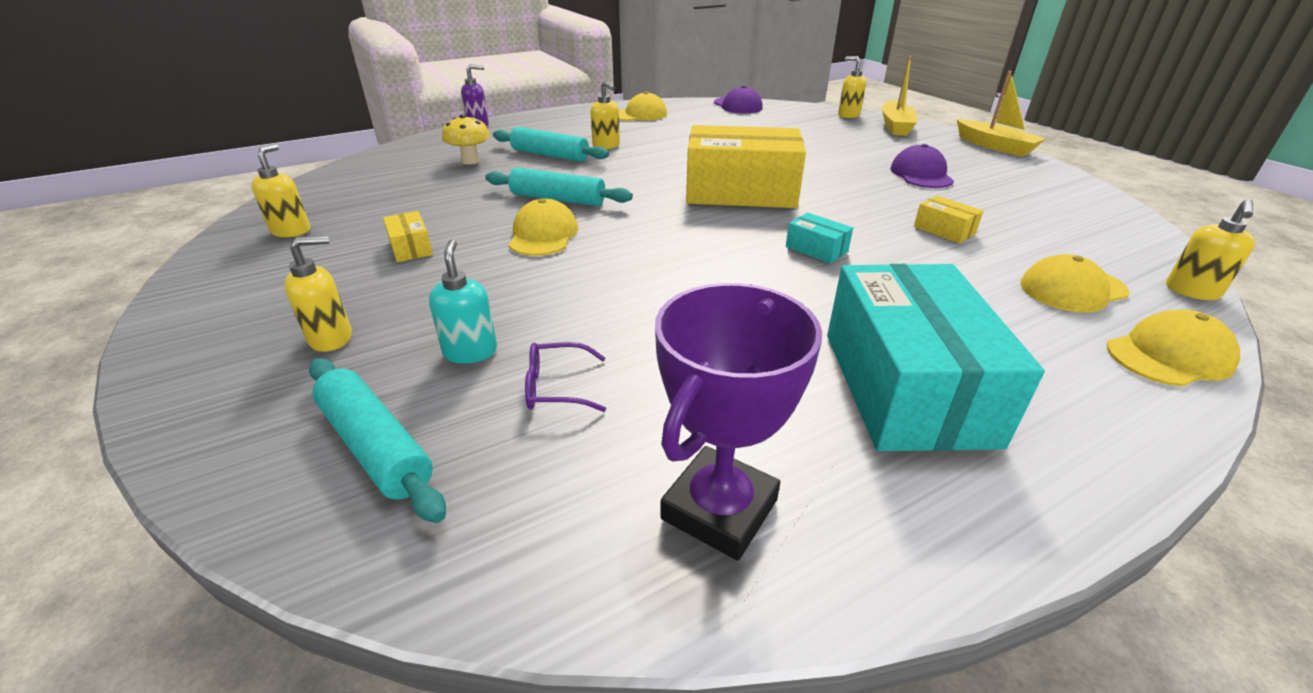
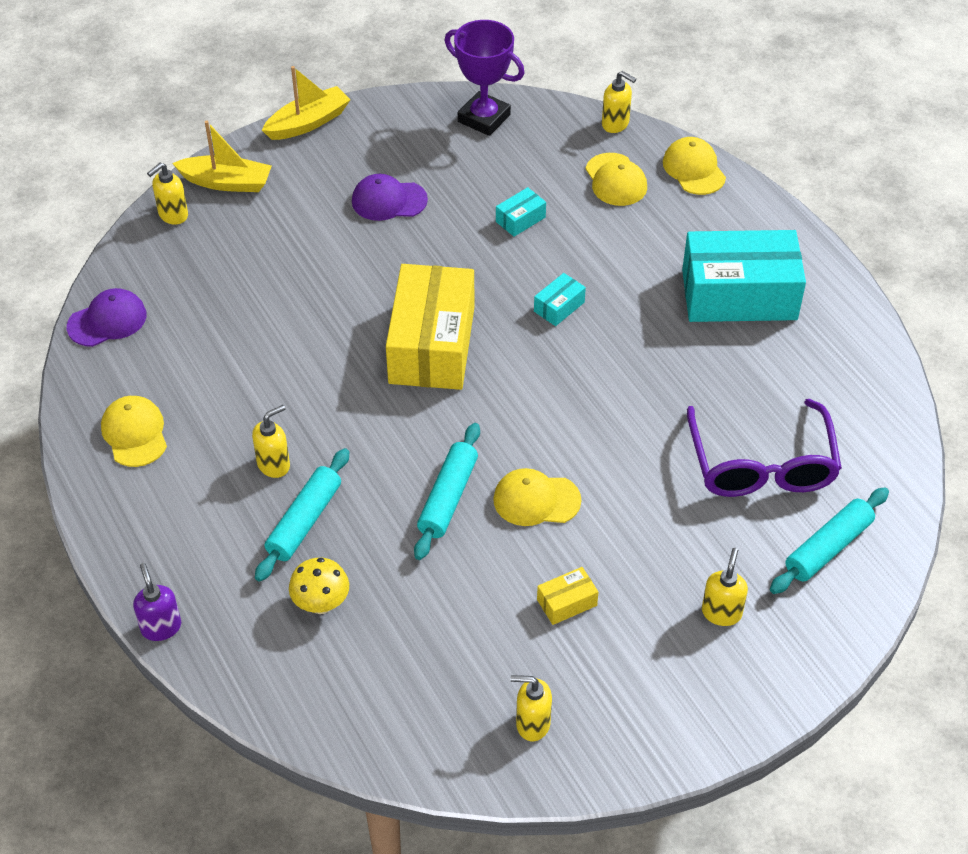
camera: 90 degrees left, 15 degrees up
(332, 338) = (721, 612): yellow soap dispenser -> yellow soap dispenser turned 45 degrees clockwise
(470, 352) = (728, 519): turquoise soap dispenser -> none
(556, 387) = (761, 465): purple glasses -> purple glasses, size x2.36
(719, 509) = (848, 389): purple trophy -> purple trophy (484, 118)
(944, 230) = (520, 219): yellow box -> turquoise box

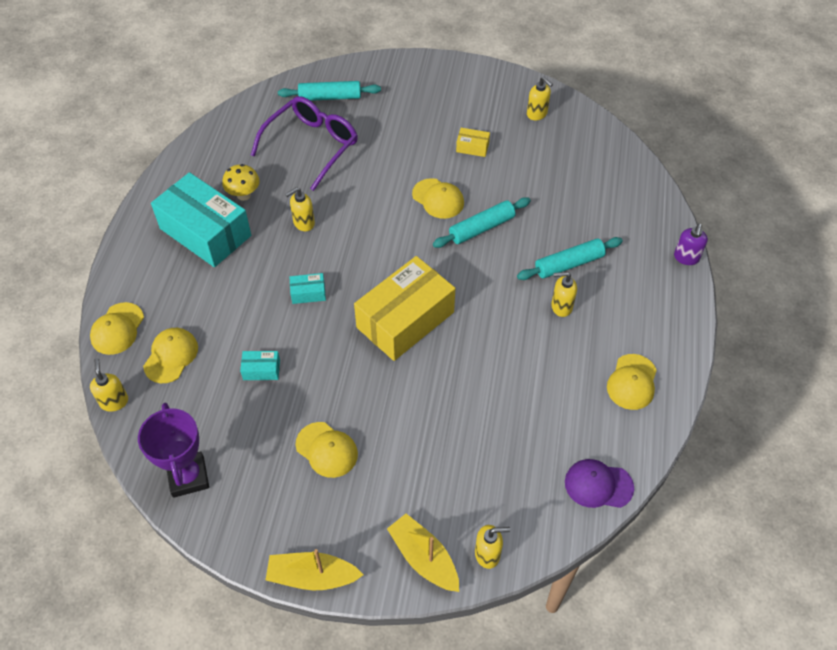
camera: 140 degrees left, 5 degrees up
(321, 604) = (593, 218): yellow mushroom -> yellow mushroom (244, 195)
(389, 200) = (327, 450): purple cap -> yellow cap
(721, 612) = (408, 103): yellow soap dispenser -> yellow soap dispenser (303, 223)

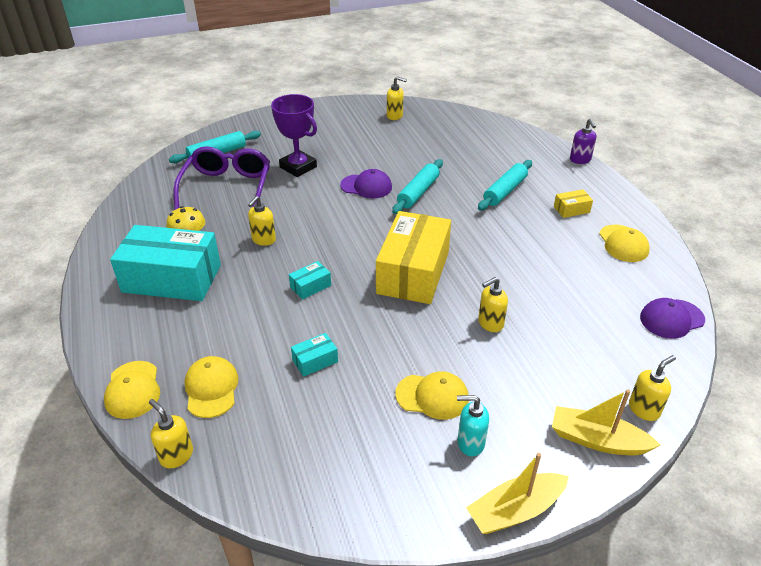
camera: 30 degrees left, 15 degrees down
(188, 477) = (314, 485): purple trophy -> purple trophy (298, 167)
(323, 505) = (470, 443): none -> turquoise soap dispenser
(438, 199) = (366, 186): yellow cap -> purple cap
(472, 147) = (364, 148): yellow box -> yellow box (571, 209)
(561, 306) = (525, 218): yellow soap dispenser -> yellow soap dispenser (490, 323)

